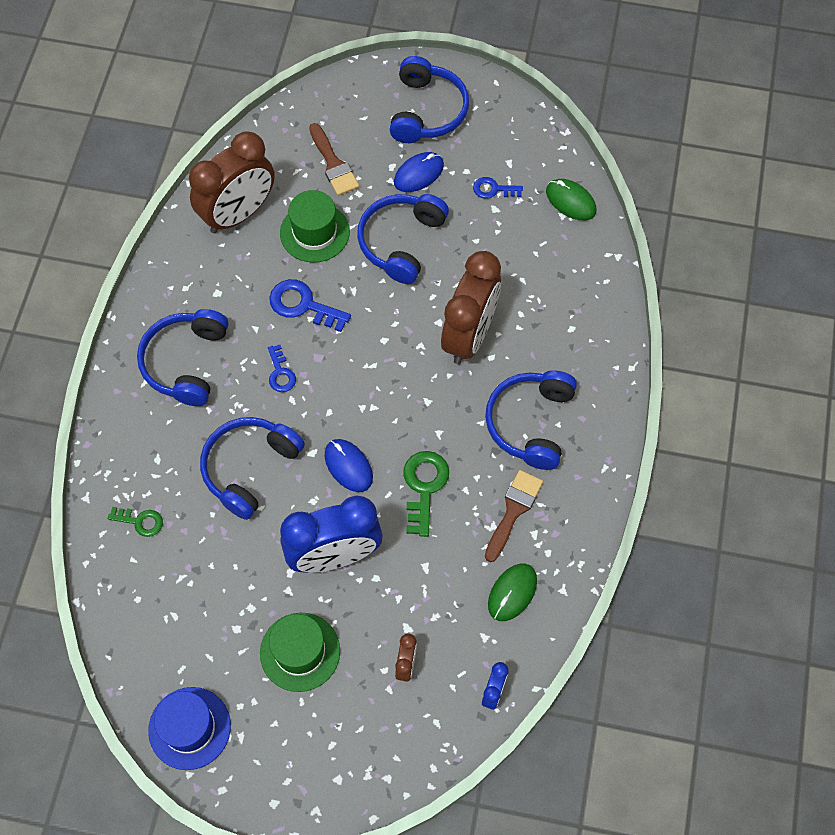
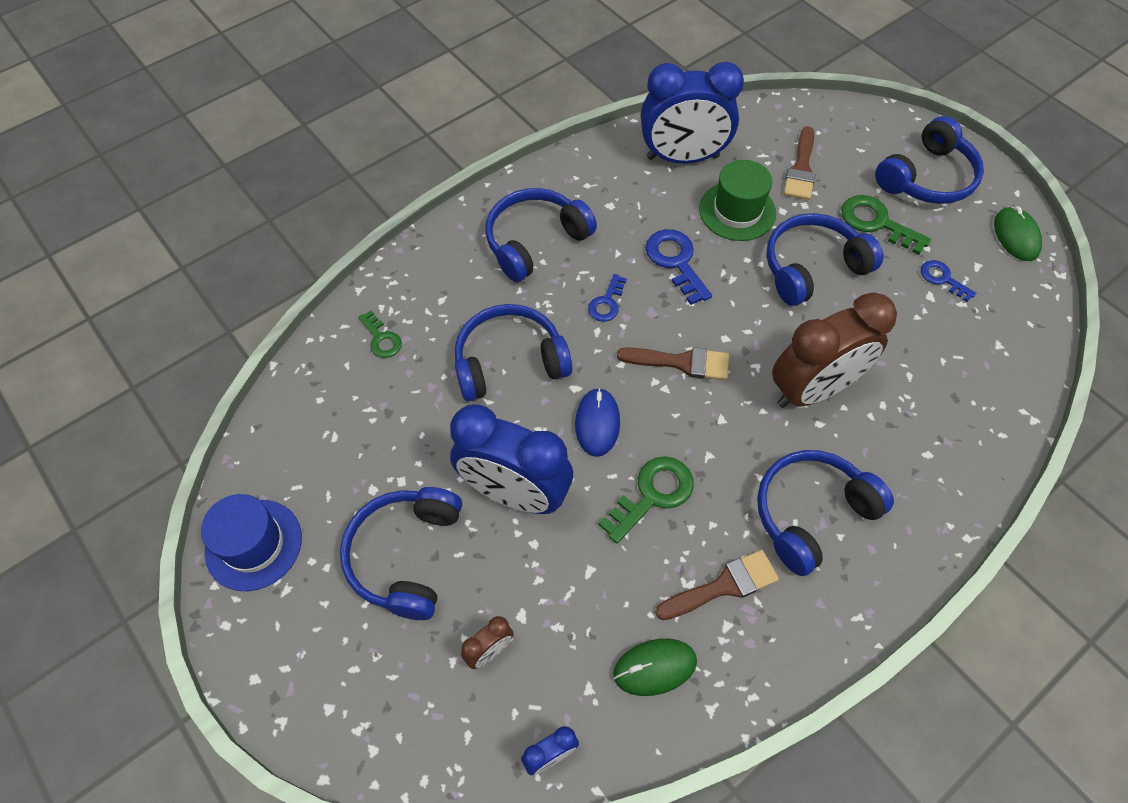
camera: 40 degrees right, 5 degrees down
(238, 214) = (682, 157): brown clock -> blue clock
(300, 652) = (406, 556): green hat -> blue headphones
(368, 380) = (681, 362): none -> brown brush
(418, 174) = (876, 222): blue mouse -> green key
(570, 201) = (1019, 338): green mouse -> green mouse (1016, 236)

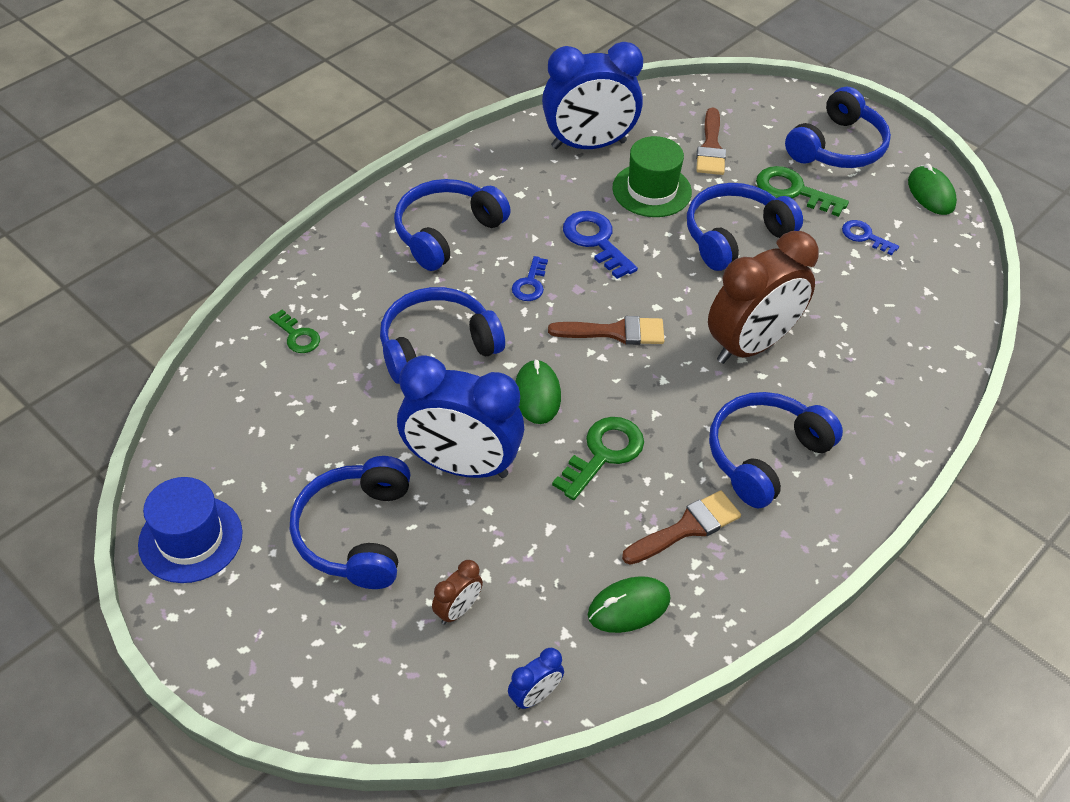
camera: 10 degrees left, 10 degrees down
(597, 423) = (537, 394): blue mouse -> green mouse

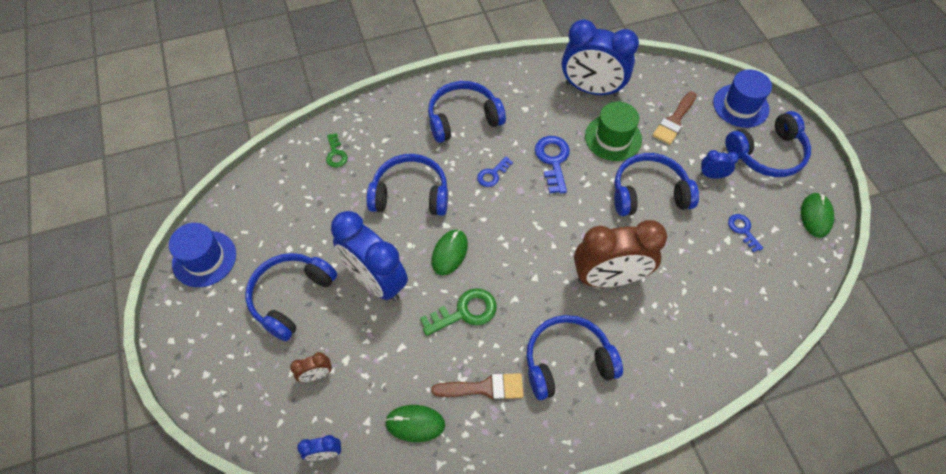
camera: 30 degrees right, 10 degrees up
(615, 332) = (524, 230): brown brush -> none
(775, 106) = (740, 106): none -> blue hat
(793, 191) = (712, 175): green key -> blue clock

